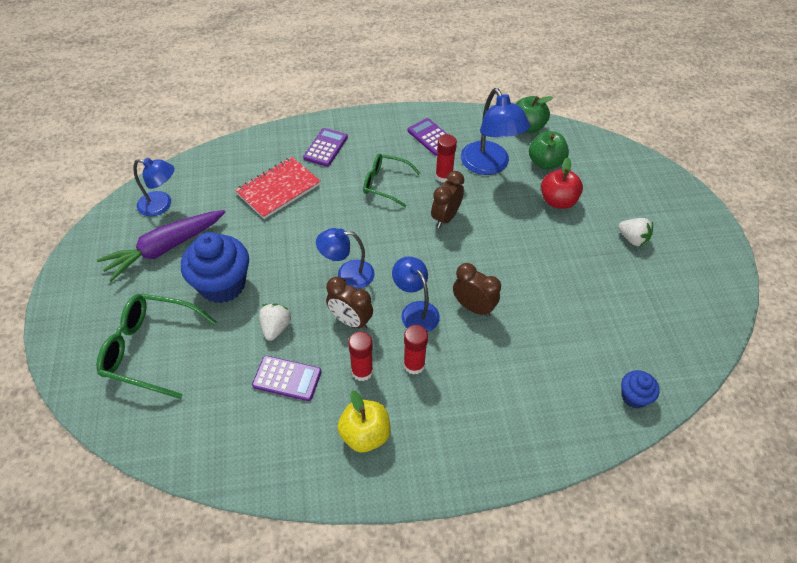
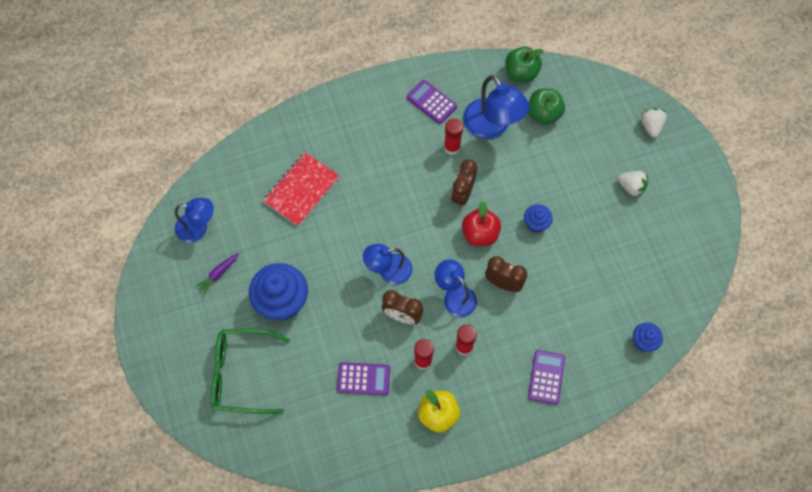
camera: 10 degrees left, 15 degrees up
(165, 248) = (218, 274): purple carrot -> purple carrot, size x0.46
(276, 327) = (341, 334): white strawberry -> white strawberry (651, 126)
(325, 147) = (333, 133): purple calculator -> purple calculator (546, 377)
(385, 184) = (399, 166): green glasses -> none
(521, 256) = (536, 223): none -> blue cupcake
(557, 201) = (560, 157): red apple -> red apple (480, 234)

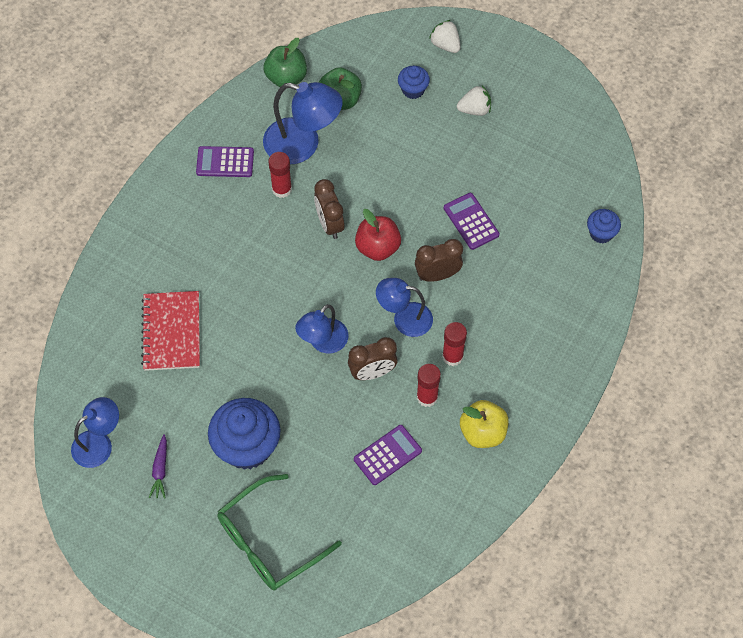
camera: 40 degrees left, 5 degrees down
(536, 223) = (420, 201): blue cupcake -> blue cupcake (413, 90)
(546, 377) = (547, 327): purple calculator -> purple calculator (471, 221)

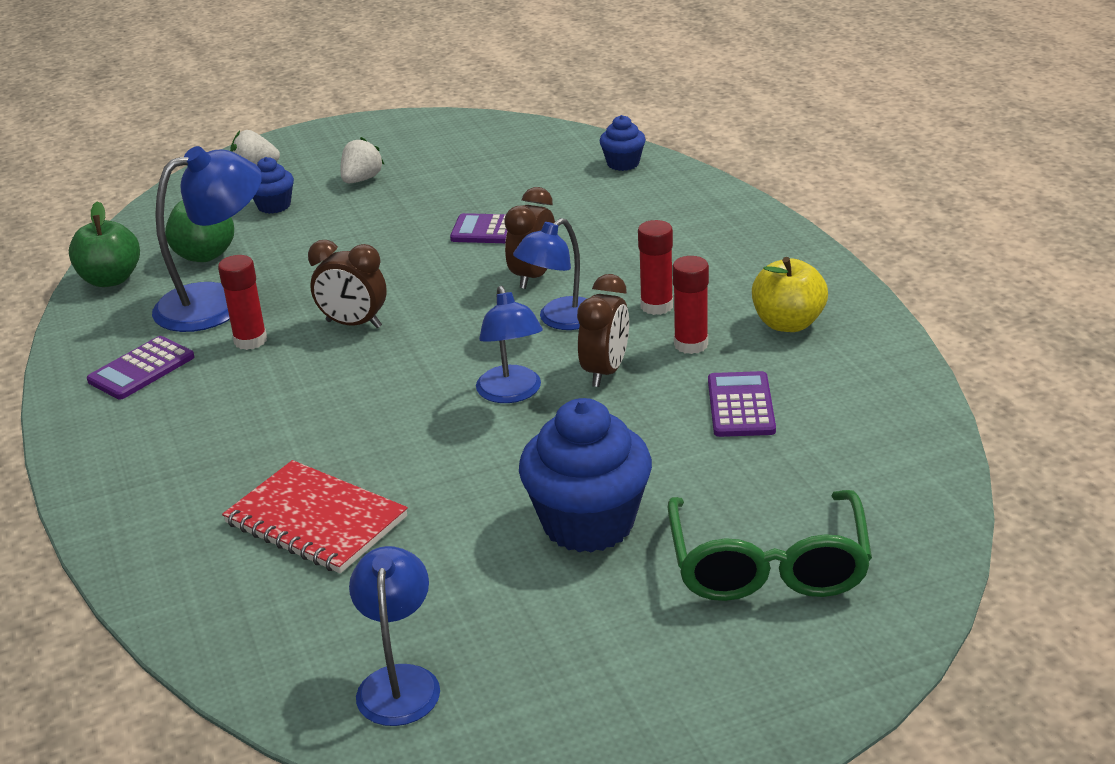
camera: 50 degrees left, 30 degrees down
(160, 470) = (526, 630): purple carrot -> none
(377, 247) = (437, 302): red apple -> none

